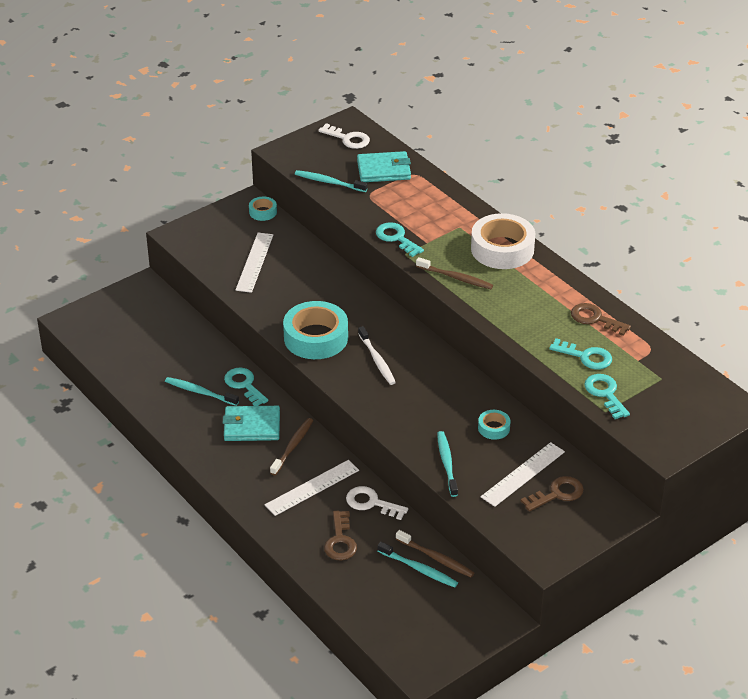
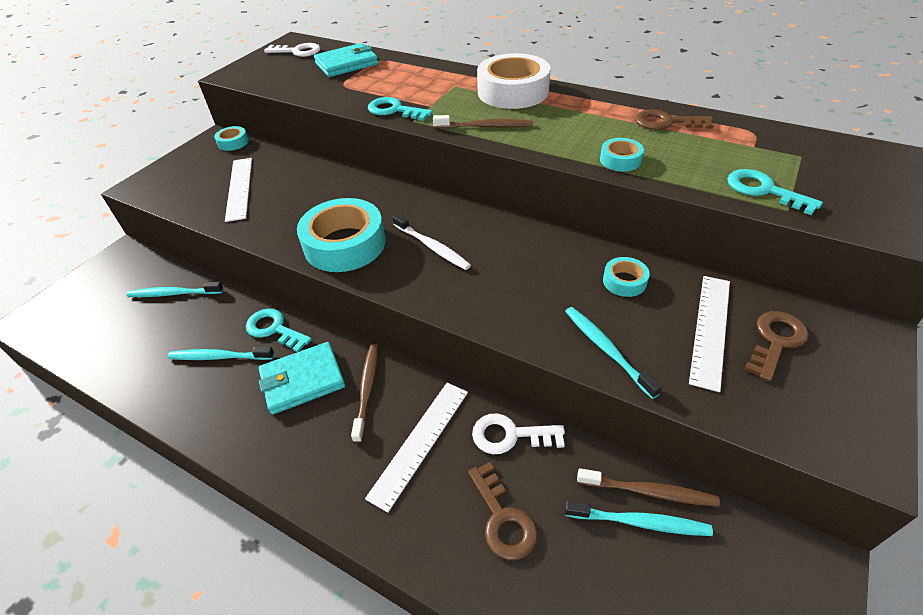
camera: 20 degrees left, 5 degrees up
(329, 182) = (294, 85): turquoise toothbrush -> turquoise toothbrush (174, 293)
(531, 339) = (620, 160): none -> turquoise tape
(586, 357) = (697, 159): turquoise key -> none

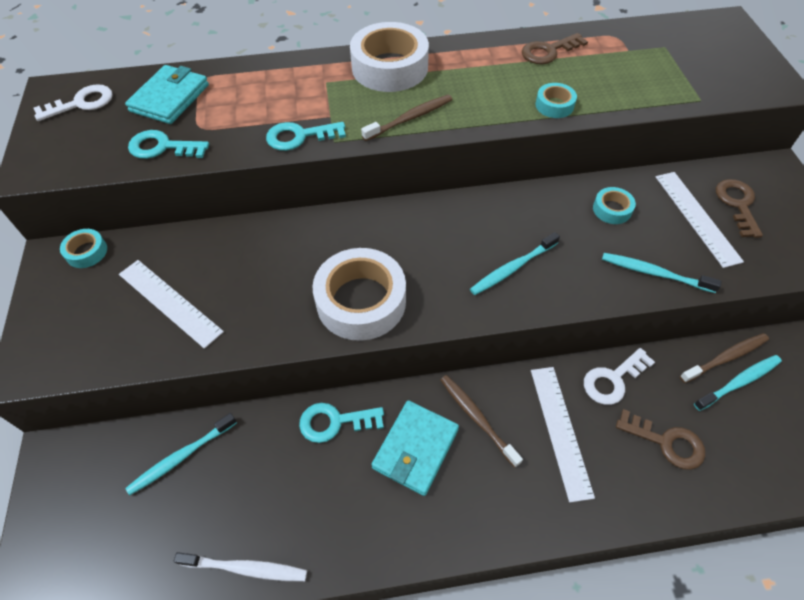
camera: 40 degrees left, 10 degrees up
(219, 357) = (312, 483): turquoise toothbrush -> turquoise toothbrush (512, 268)
(345, 244) = (361, 301): turquoise tape -> white tape
(432, 247) = (442, 260): white toothbrush -> white toothbrush (245, 568)
(763, 190) = (672, 89): turquoise key -> turquoise key (162, 147)

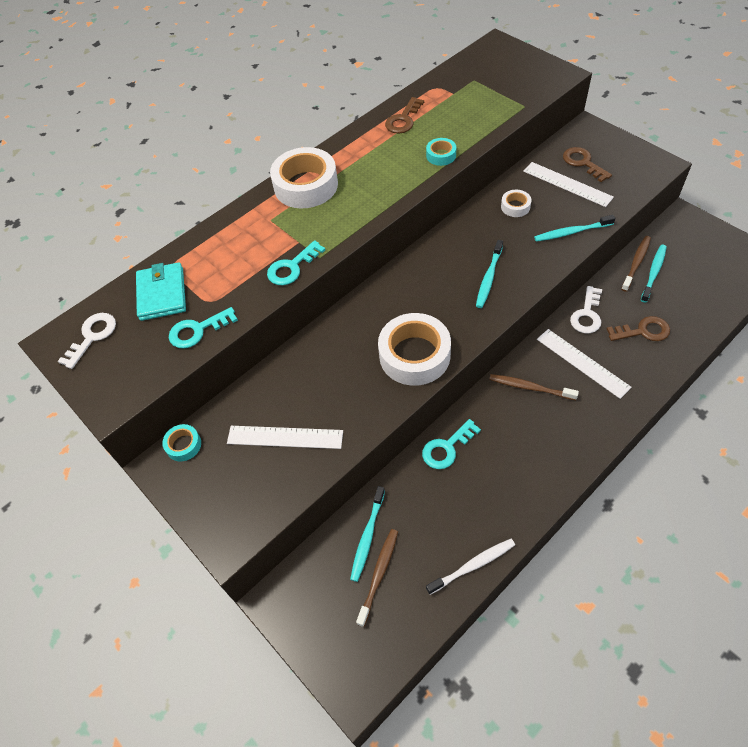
camera: 30 degrees left, 0 degrees up
(410, 118) = (356, 214): brown toothbrush -> brown toothbrush (379, 574)
(415, 448) = (510, 429): turquoise wallet -> none
(612, 209) = (515, 206): turquoise tape -> white tape

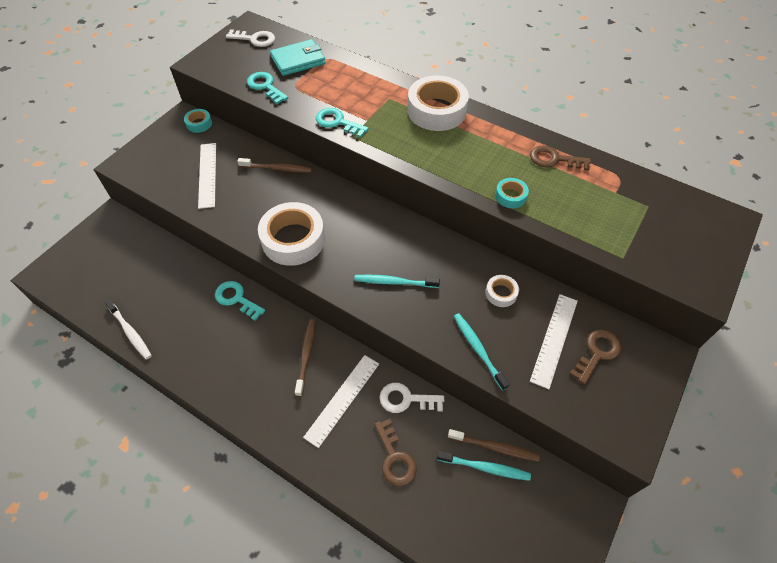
camera: 70 degrees right, 0 degrees up
(367, 537) = (156, 260): turquoise toothbrush -> none
(379, 574) = (125, 272): brown toothbrush -> brown toothbrush (277, 169)

